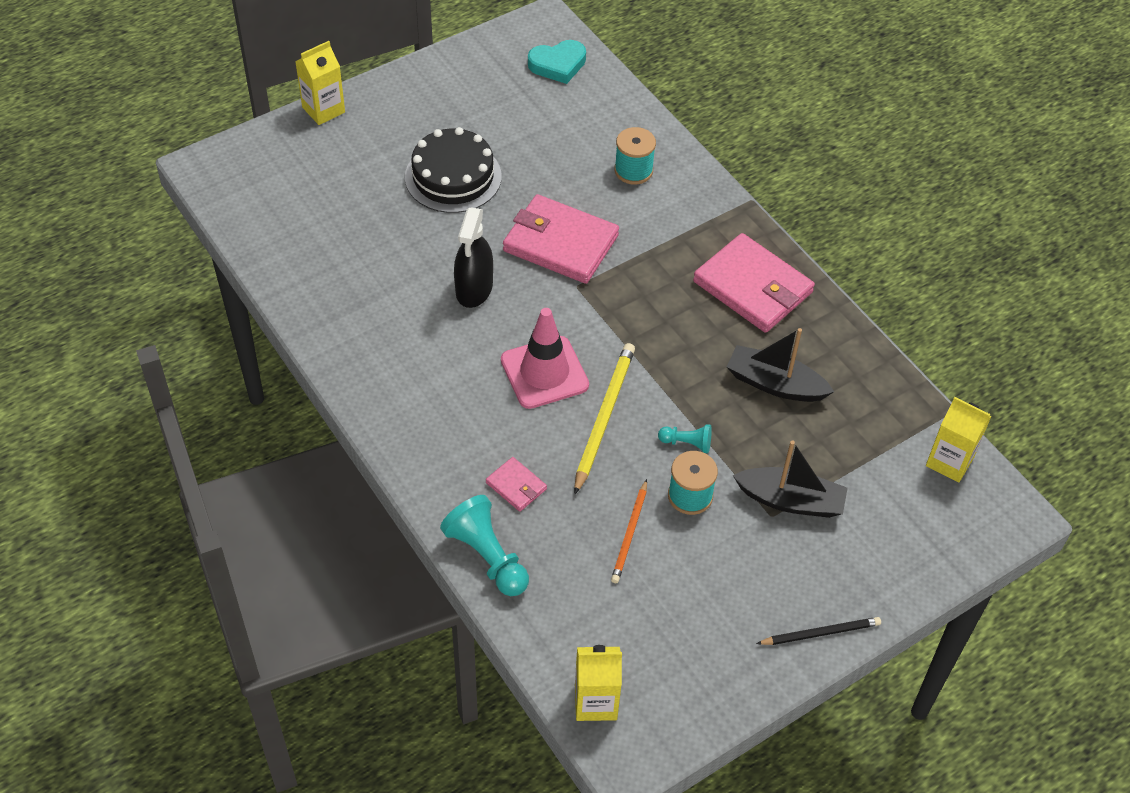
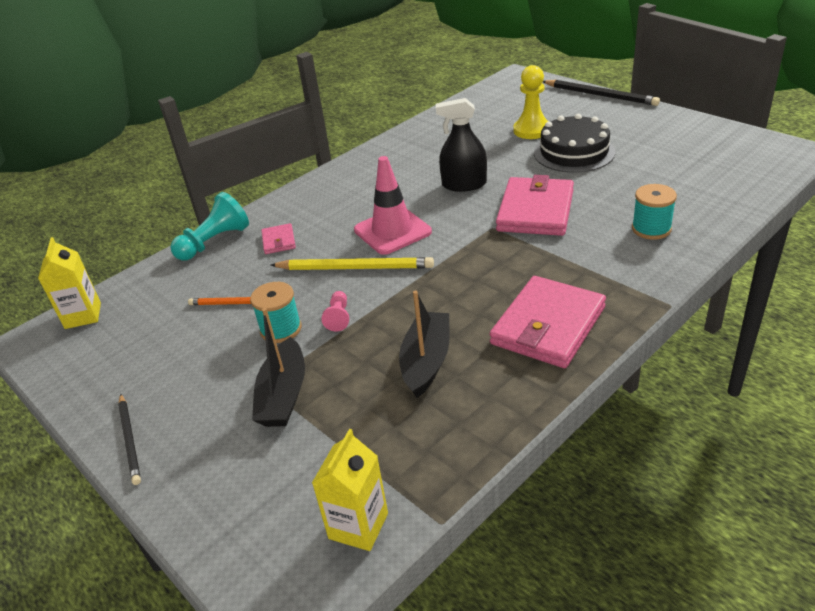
camera: 85 degrees right, 15 degrees down
(323, 110) = (600, 95): yellow carton -> black pencil
(376, 196) = (531, 130): none -> yellow pawn
(516, 486) = (278, 241): pink wallet -> pink wallet turned 45 degrees counterclockwise
(558, 65) = (749, 167): turquoise heart -> none
(687, 443) = (338, 317): turquoise pawn -> pink pawn

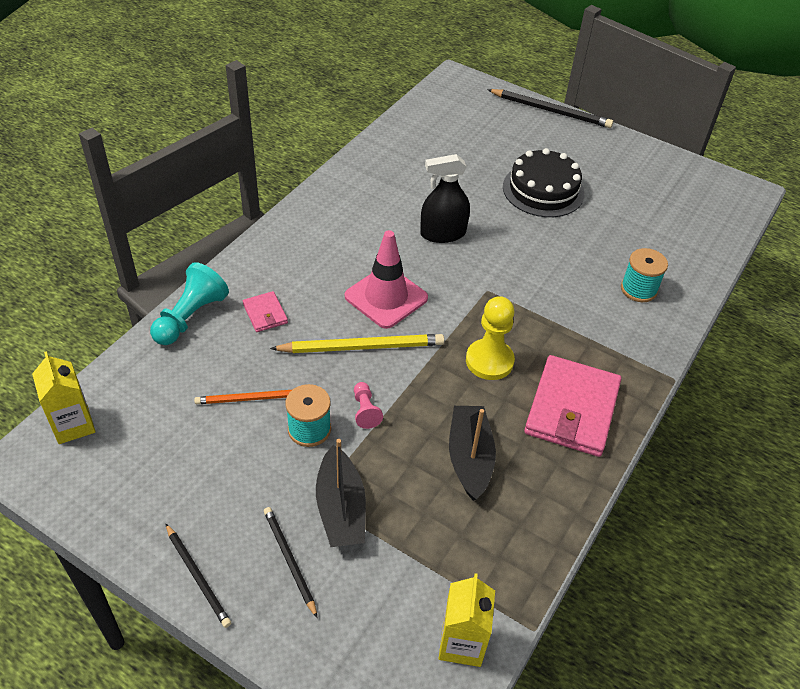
camera: 20 degrees left, 10 degrees up
(218, 434) = (289, 560): none -> black pencil
(531, 130) = (493, 158): yellow pawn -> yellow pawn (489, 361)
(535, 210) = (524, 268): pink wallet -> none

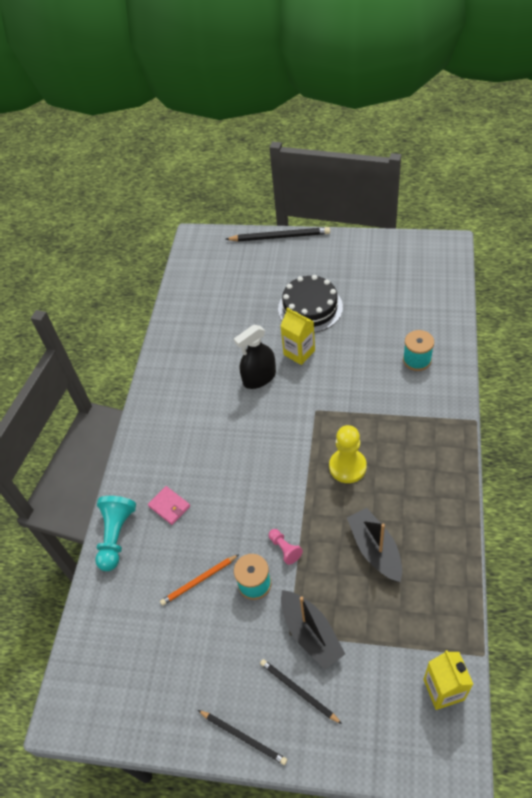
camera: 15 degrees left, 5 degrees up
(73, 425) = (82, 668): yellow carton -> yellow carton (299, 353)
(362, 347) = (254, 499): yellow pencil -> none
(386, 297) = (248, 450): pink traffic cone -> none
(572, 409) = (422, 477): pink wallet -> none

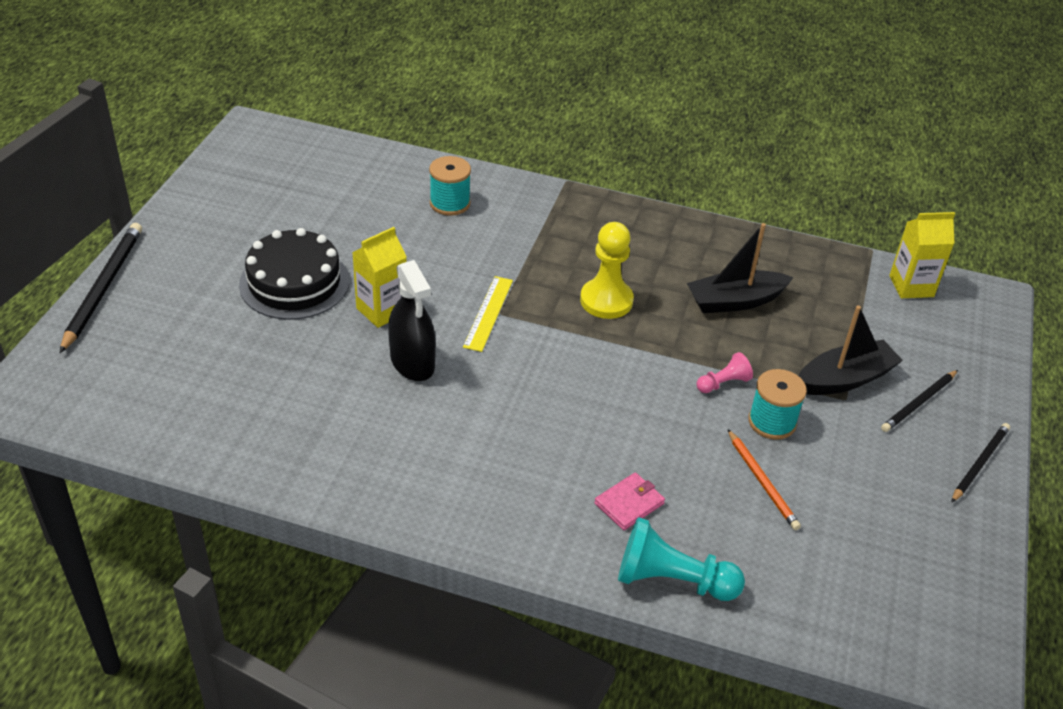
camera: 90 degrees left, 10 degrees down
(313, 404) = (488, 313): none -> yellow ruler

